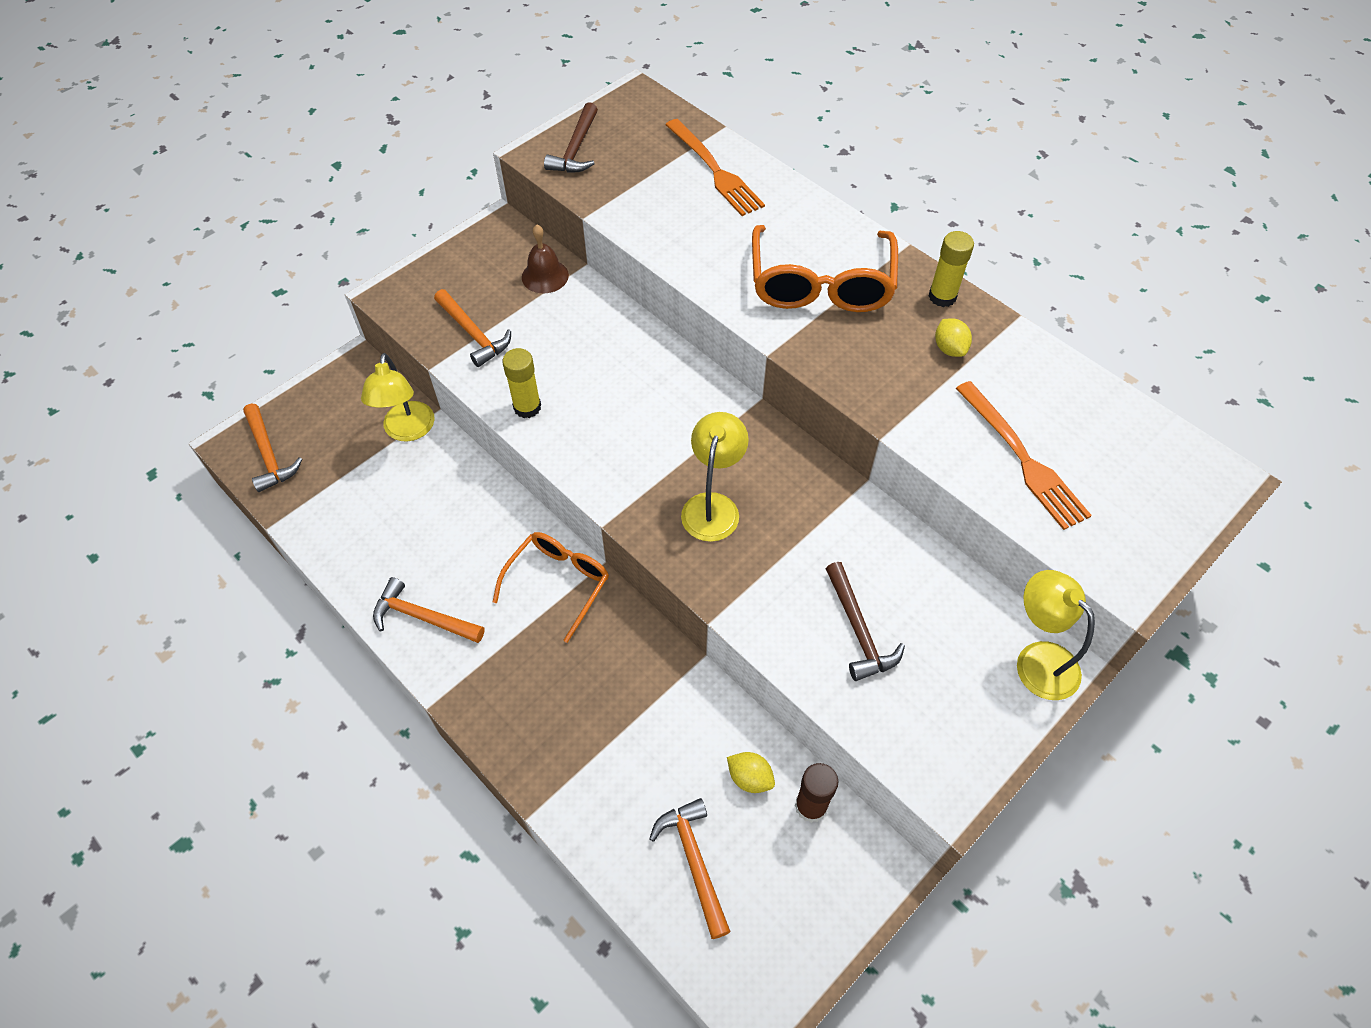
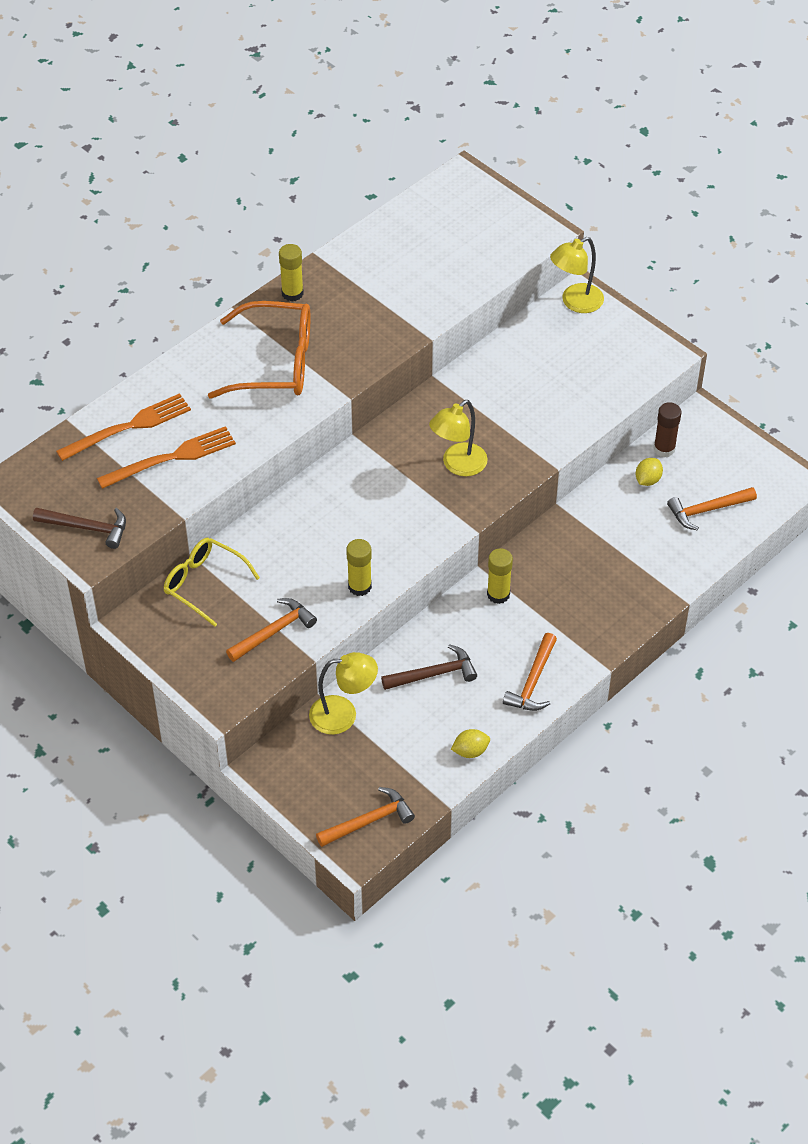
camera: 90 degrees left, 5 degrees down
(545, 276) = (204, 583): brown bell -> yellow glasses
(558, 583) = (498, 594): orange glasses -> yellow glue stick
(713, 506) = (458, 465): yellow lamp -> yellow lamp turned 60 degrees counterclockwise
(858, 630) = (559, 389): brown hammer -> brown hammer (434, 674)
(949, 348) = (346, 294): yellow lemon -> yellow lemon (470, 751)
(1022, 459) = (448, 268): orange fork -> orange fork (172, 458)

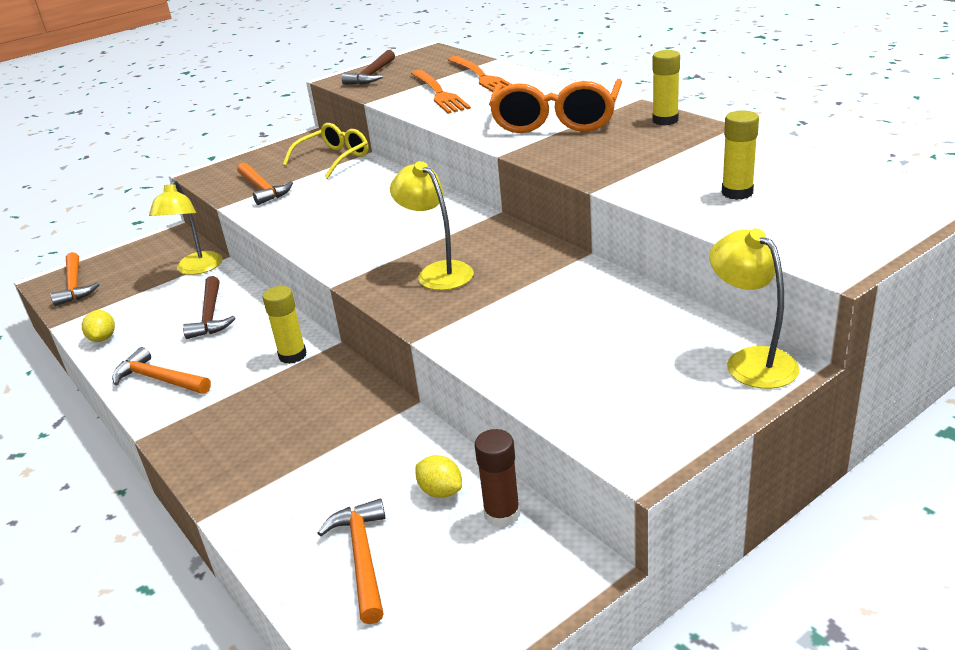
camera: 100 degrees right, 20 degrees down
(359, 586) = (291, 224): yellow glue stick -> yellow glue stick (737, 193)

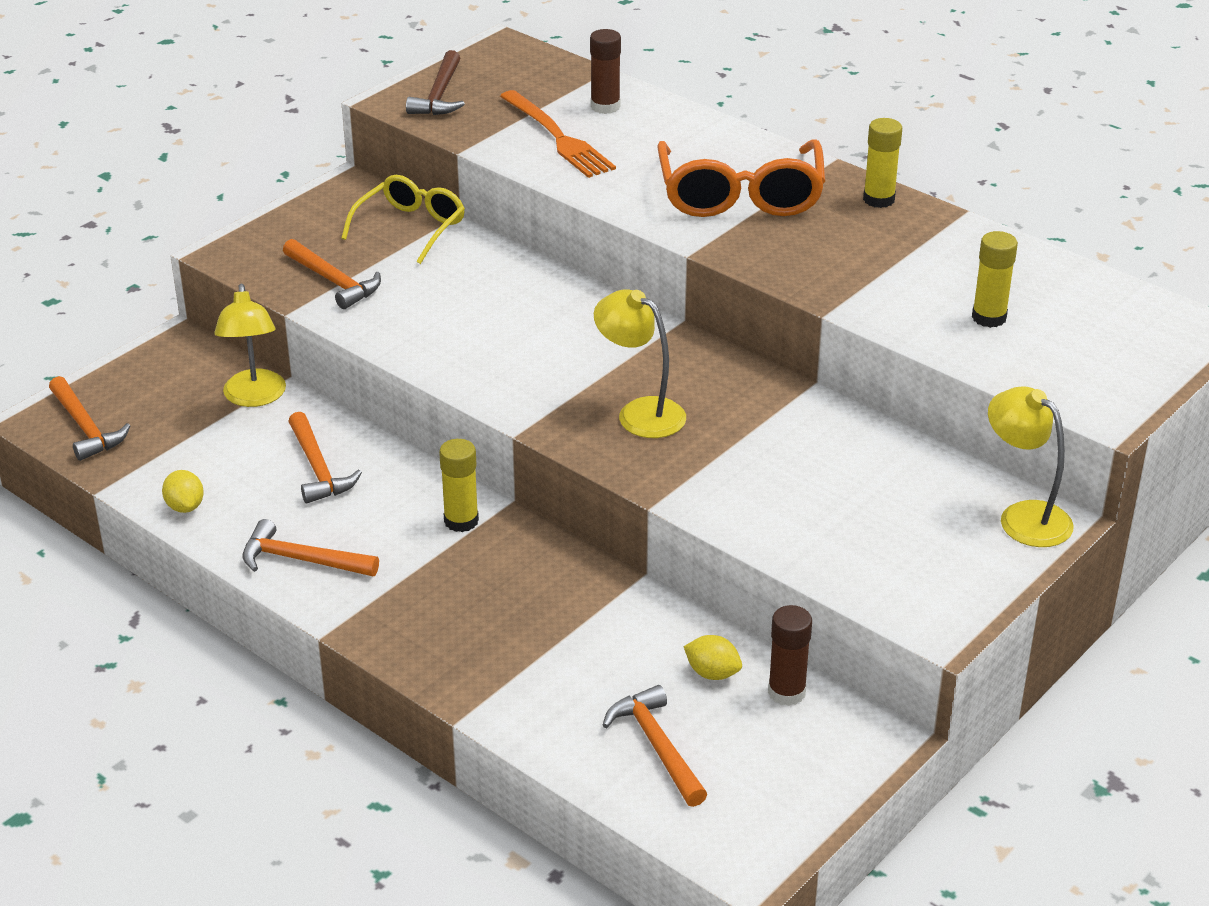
camera: 15 degrees left, 5 degrees up
(210, 315) = (318, 468): brown hammer -> orange hammer
(481, 77) = (605, 106): orange fork -> brown glue stick

